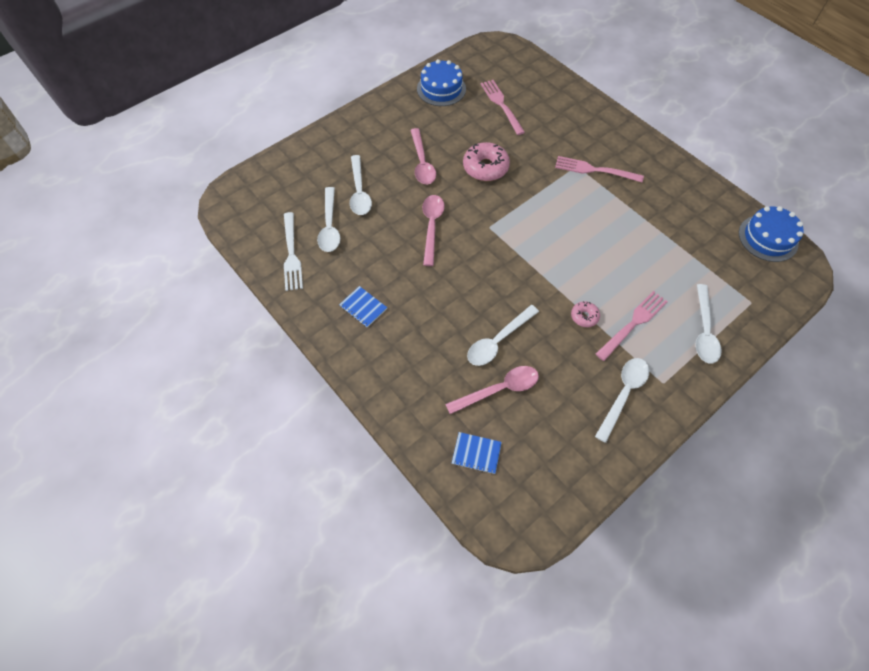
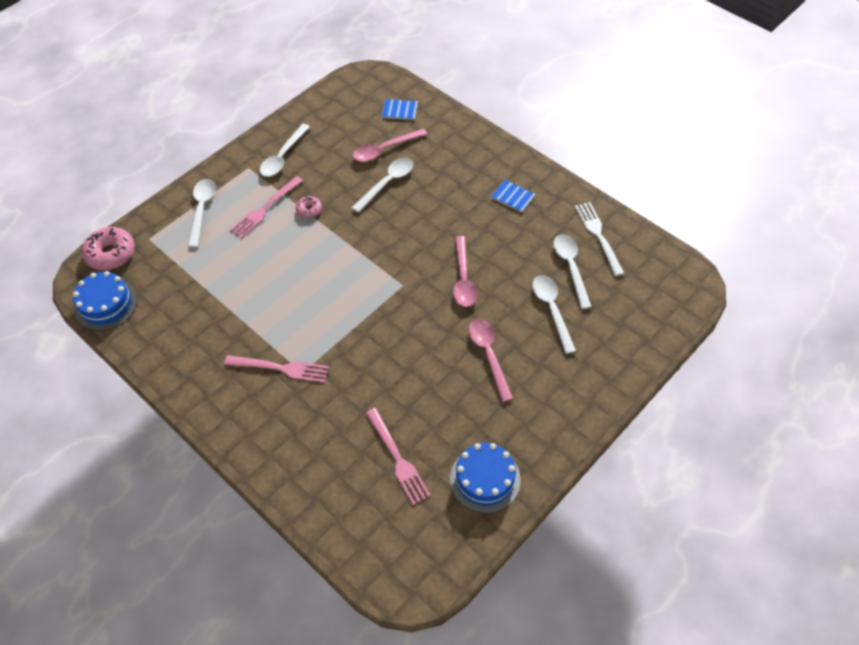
camera: 175 degrees right, 5 degrees down
(485, 167) = (412, 357): pink donut -> pink donut (111, 254)

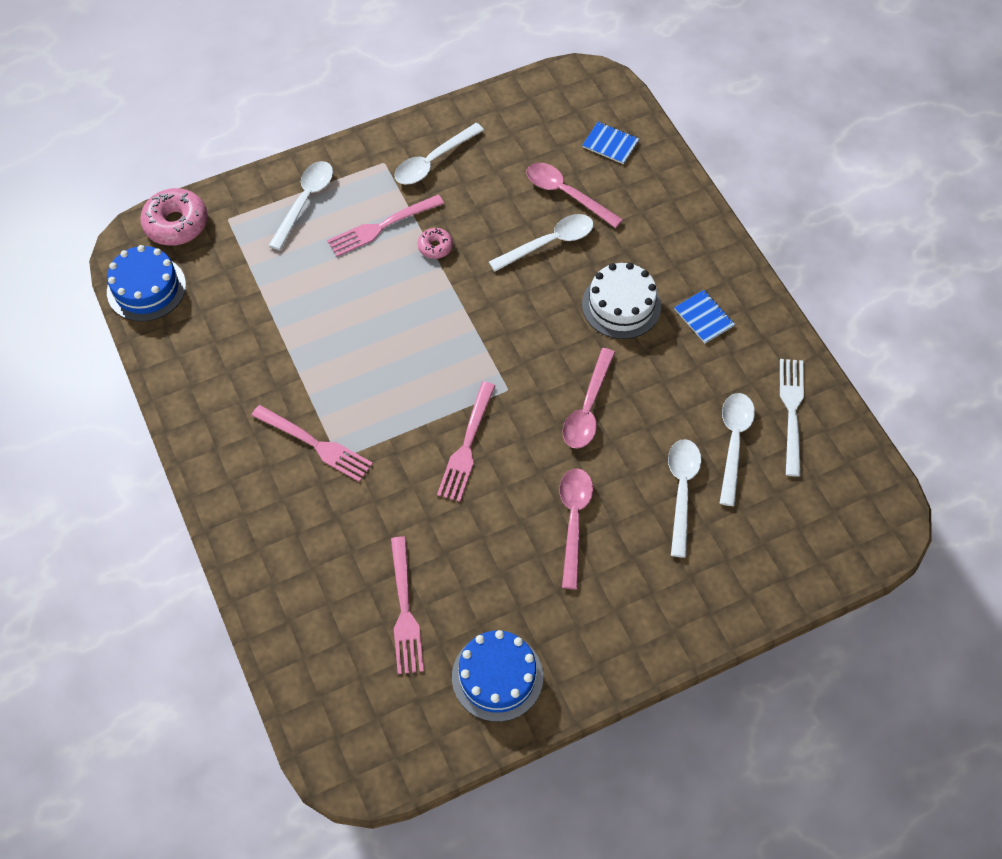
camera: 20 degrees right, 5 degrees up
(385, 149) = (566, 194): pink spoon -> pink spoon turned 45 degrees clockwise
(391, 331) = (467, 445): none -> pink fork
(454, 206) = (621, 305): none -> white cake

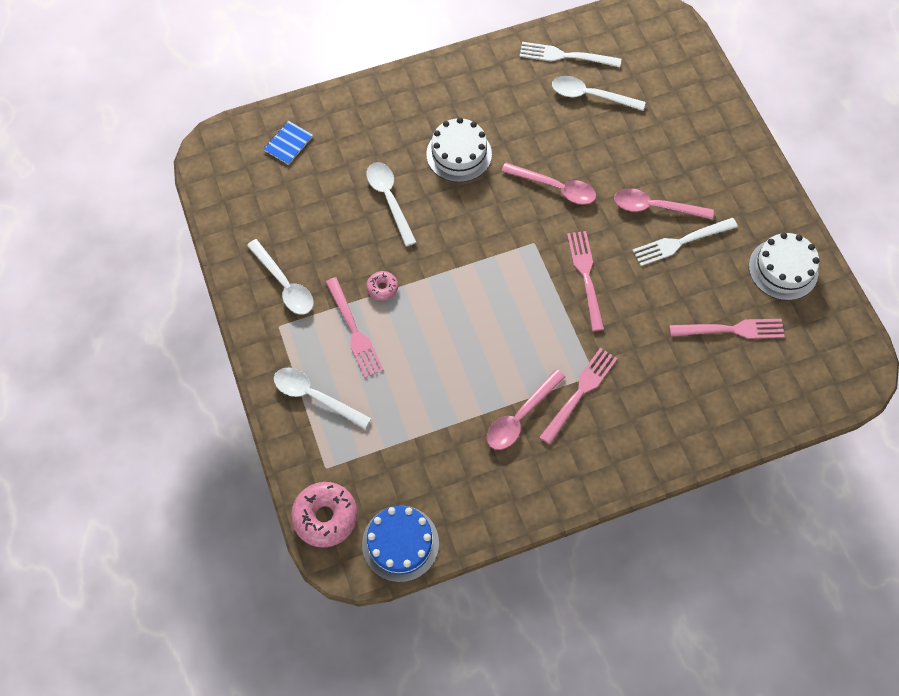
camera: 85 degrees left, 5 degrees up
(467, 445) = (586, 276): pink fork -> pink fork turned 120 degrees counterclockwise
(497, 676) = (783, 269): blue cake -> white cake
(525, 552) = (681, 242): none -> white fork
(566, 194) = (338, 182): pink spoon -> pink spoon (520, 416)
(681, 491) = (630, 134): white spoon -> none
(704, 317) = (476, 99): blue notebook -> none

